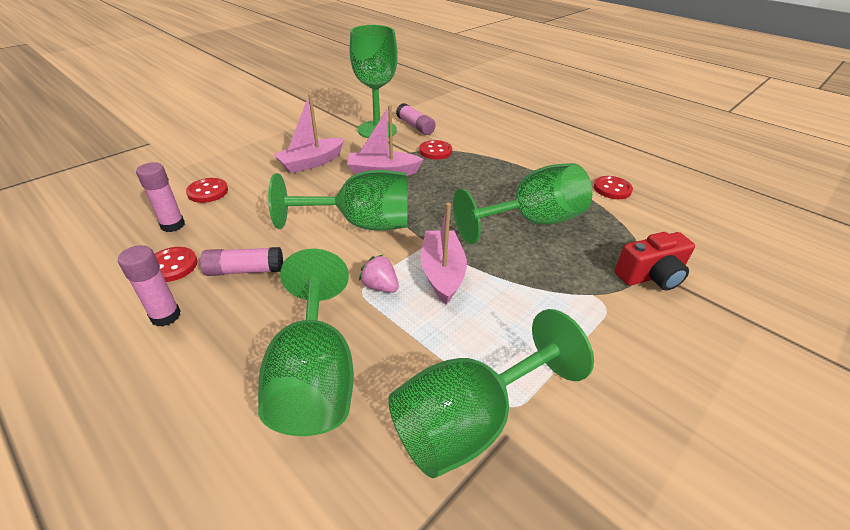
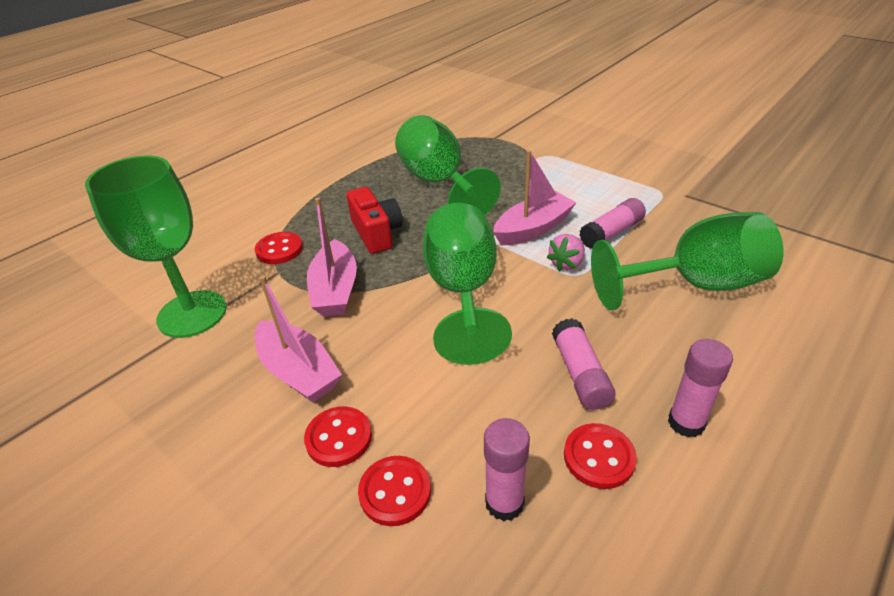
camera: 90 degrees left, 0 degrees up
(415, 126) = (192, 274): pink glue stick -> pink glue stick (611, 233)
(442, 273) = (533, 229): pink boat -> pink boat turned 150 degrees clockwise
(470, 421) = (685, 208): green goblet -> none
(612, 189) = (376, 142): red button -> red button (339, 438)
(651, 276) = (503, 136): red camera -> red camera (376, 233)

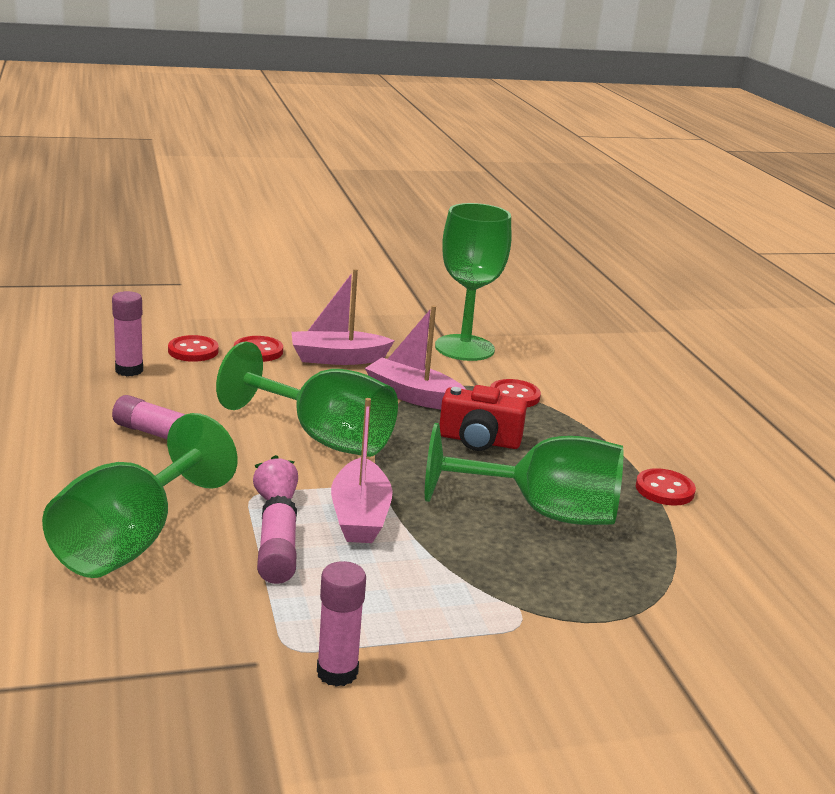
camera: 120 degrees right, 15 degrees down
(599, 457) = (95, 405): red button -> red button (664, 489)
(686, 423) = (52, 443): pink glue stick -> pink glue stick (337, 672)

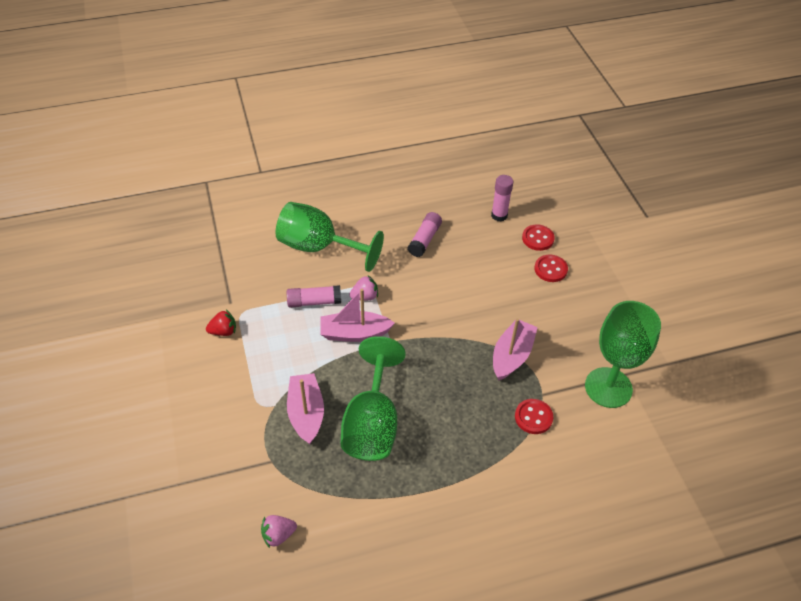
camera: 90 degrees right, 25 degrees up
(322, 438) = (439, 311): green goblet -> none
(337, 672) = (223, 331): pink glue stick -> red strawberry
(338, 358) = (556, 311): pink boat -> pink boat (306, 413)
(479, 441) = (457, 392): red camera -> none
(664, 489) = (414, 502): red button -> none
(763, 609) = (278, 535): none -> pink strawberry

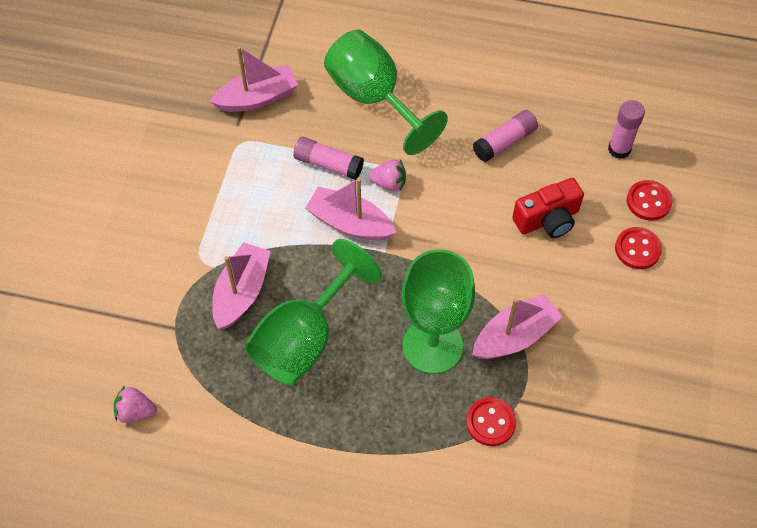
camera: 30 degrees right, 10 degrees up
(223, 331) = (211, 155): red strawberry -> none
(234, 279) = (257, 98): none -> pink boat
(484, 275) = (547, 219): none -> red camera
(608, 387) = (607, 432): green goblet -> green goblet (432, 346)

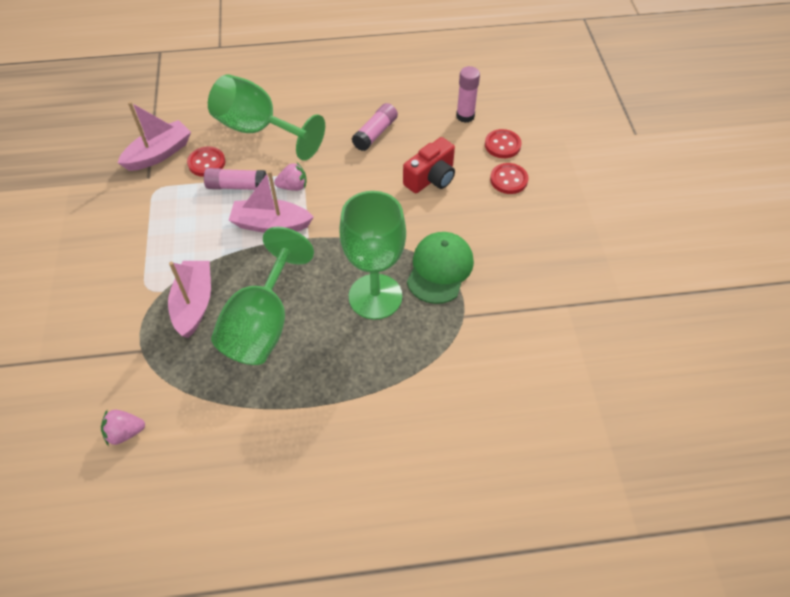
camera: 20 degrees left, 5 degrees down
(490, 422) = (447, 340): red button -> red button (206, 163)
(514, 336) = (440, 269): pink boat -> green cap

